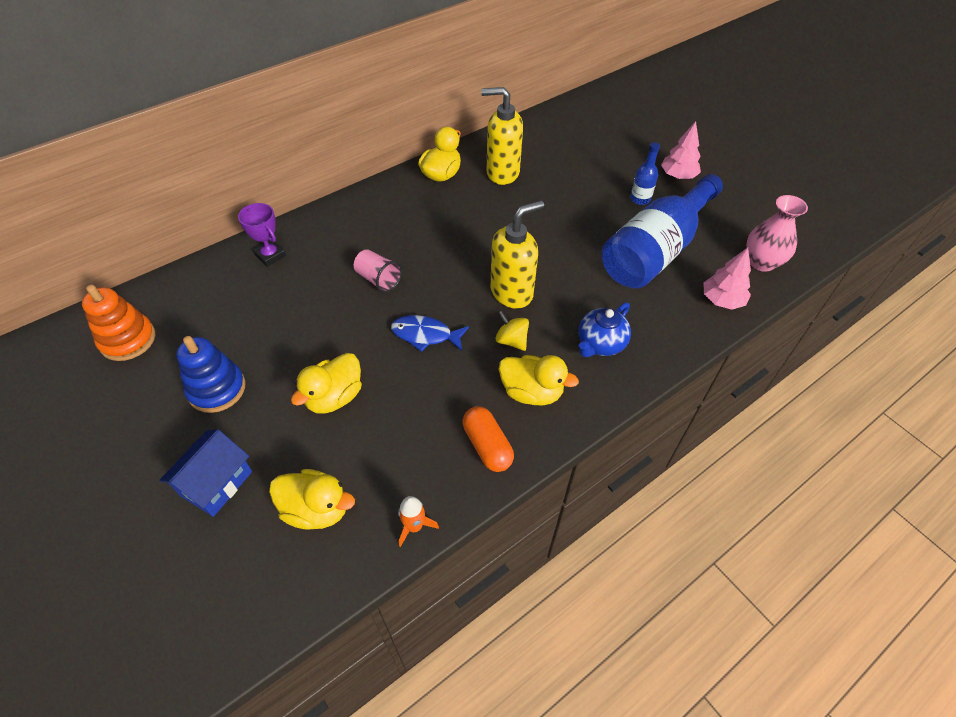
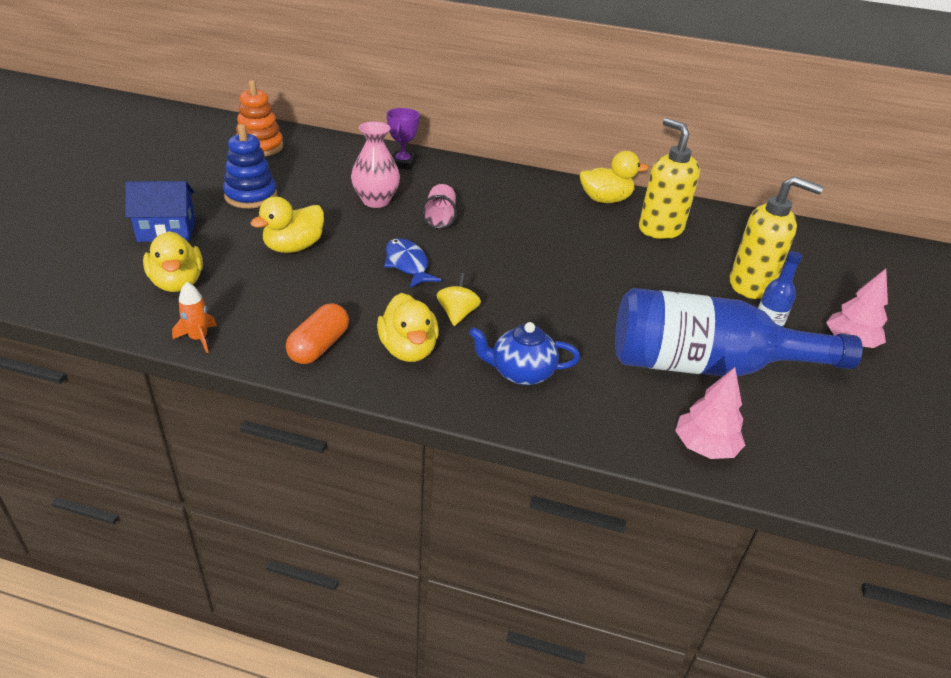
camera: 50 degrees right, 15 degrees down
(334, 397) = (293, 247): yellow duck -> yellow duck turned 45 degrees counterclockwise
(512, 292) = (516, 292): yellow soap dispenser -> yellow soap dispenser (751, 286)
(761, 262) = (818, 463): pink vase -> pink vase (376, 201)

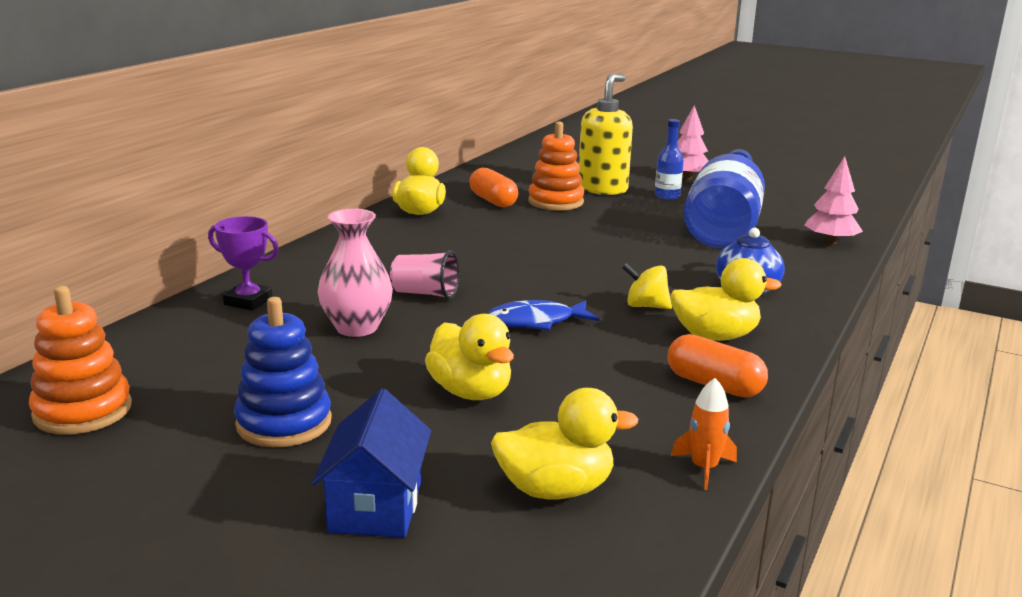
camera: 75 degrees left, 15 degrees down
(660, 229) = (493, 201): yellow soap dispenser -> orange capsule
(686, 260) = (555, 202): none -> orange stacking toy

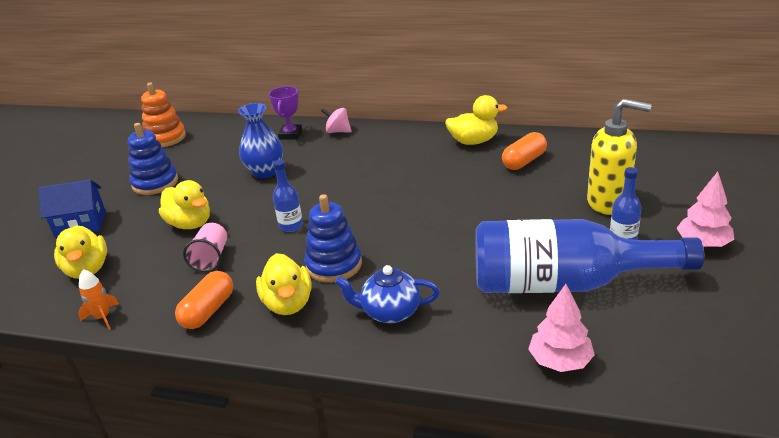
camera: 80 degrees right, 10 degrees up
(286, 271) = (338, 131): none -> pink spinning top
(357, 327) = (265, 172): pink vase -> blue vase
(425, 294) = (322, 179): pink cup -> pink cup (211, 258)
(471, 392) = (190, 224): yellow duck -> yellow duck turned 90 degrees counterclockwise
(536, 322) = (291, 226): blue fish -> blue bottle
(555, 202) = (547, 187): orange stacking toy -> none
(646, 306) = (334, 265): yellow spinning top -> blue stacking toy

